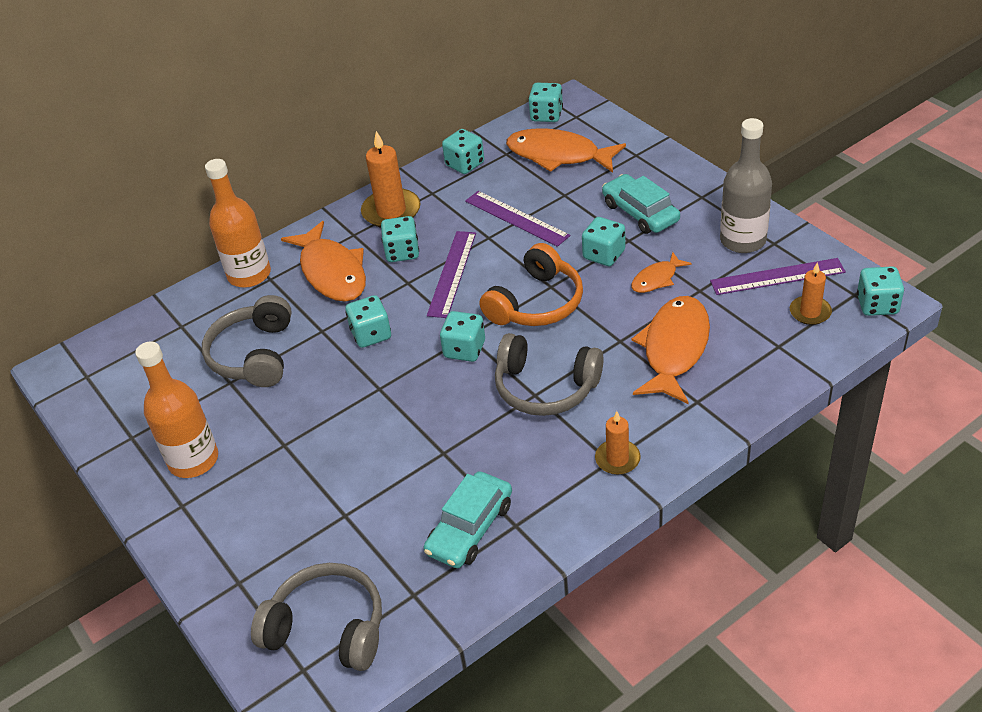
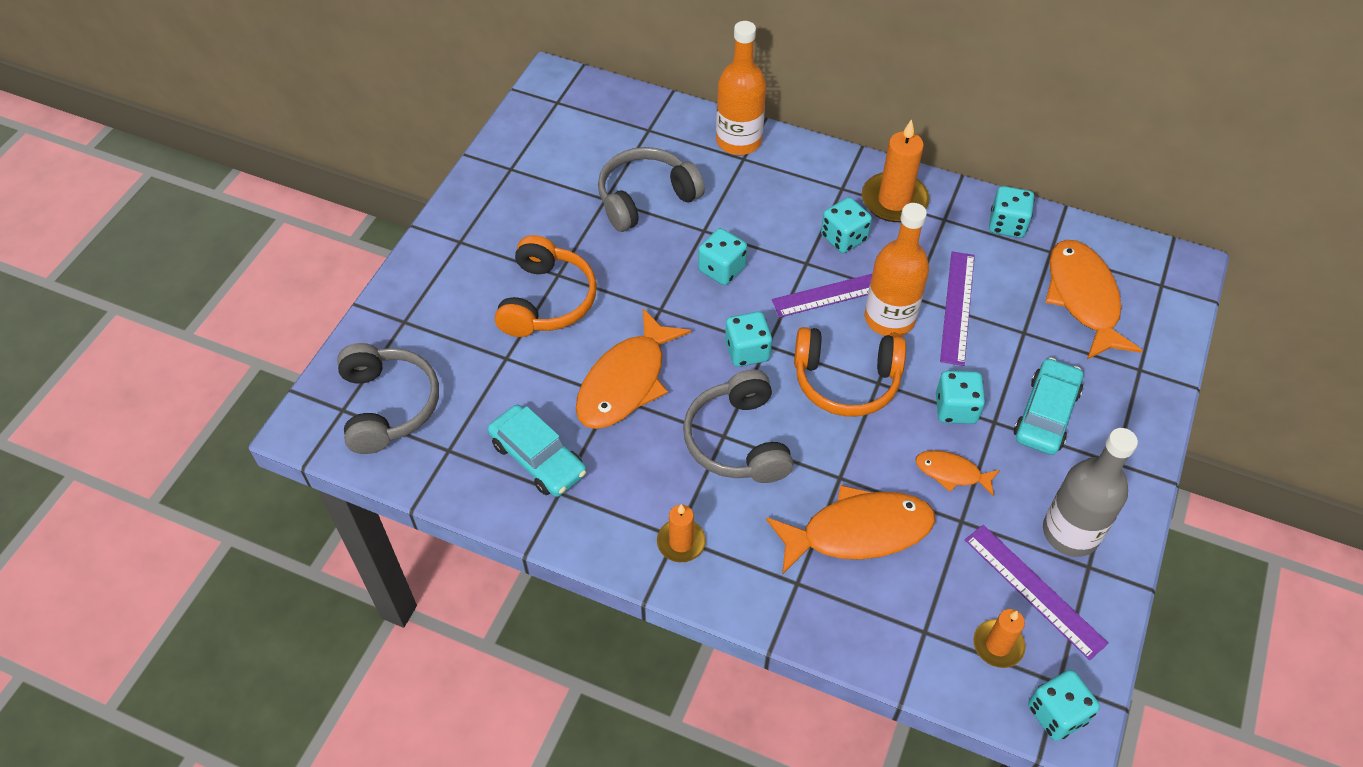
camera: 55 degrees right, 10 degrees up
(193, 460) = (509, 222): orange bottle -> orange bottle (889, 318)
(306, 463) = (547, 300): none -> orange headphones
(332, 272) = (781, 198): orange fish -> orange fish (626, 382)
(470, 528) = (538, 458): turquoise car -> turquoise car turned 135 degrees counterclockwise
(546, 115) = (1142, 257): turquoise dice -> none

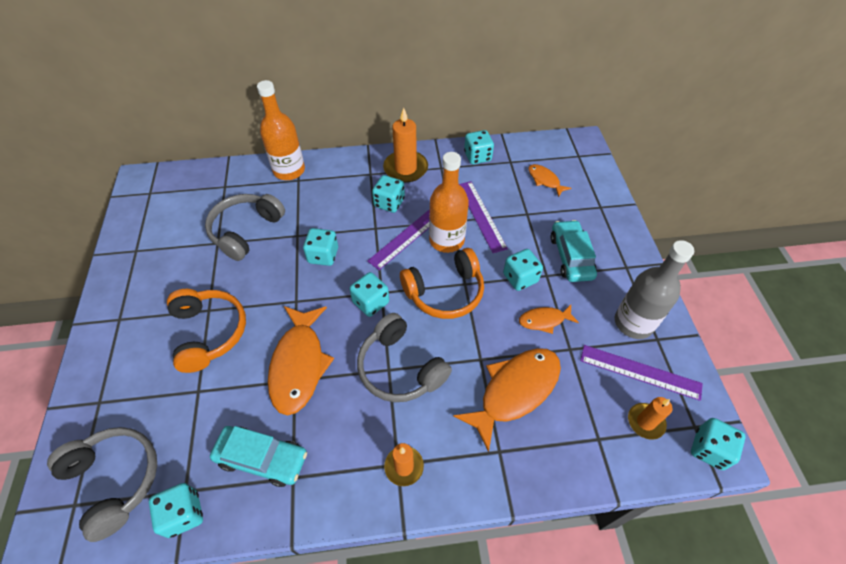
camera: 30 degrees left, 0 degrees up
(438, 471) = (184, 514): none -> turquoise dice
(1083, 298) = (545, 180): orange fish -> orange fish, size x0.52

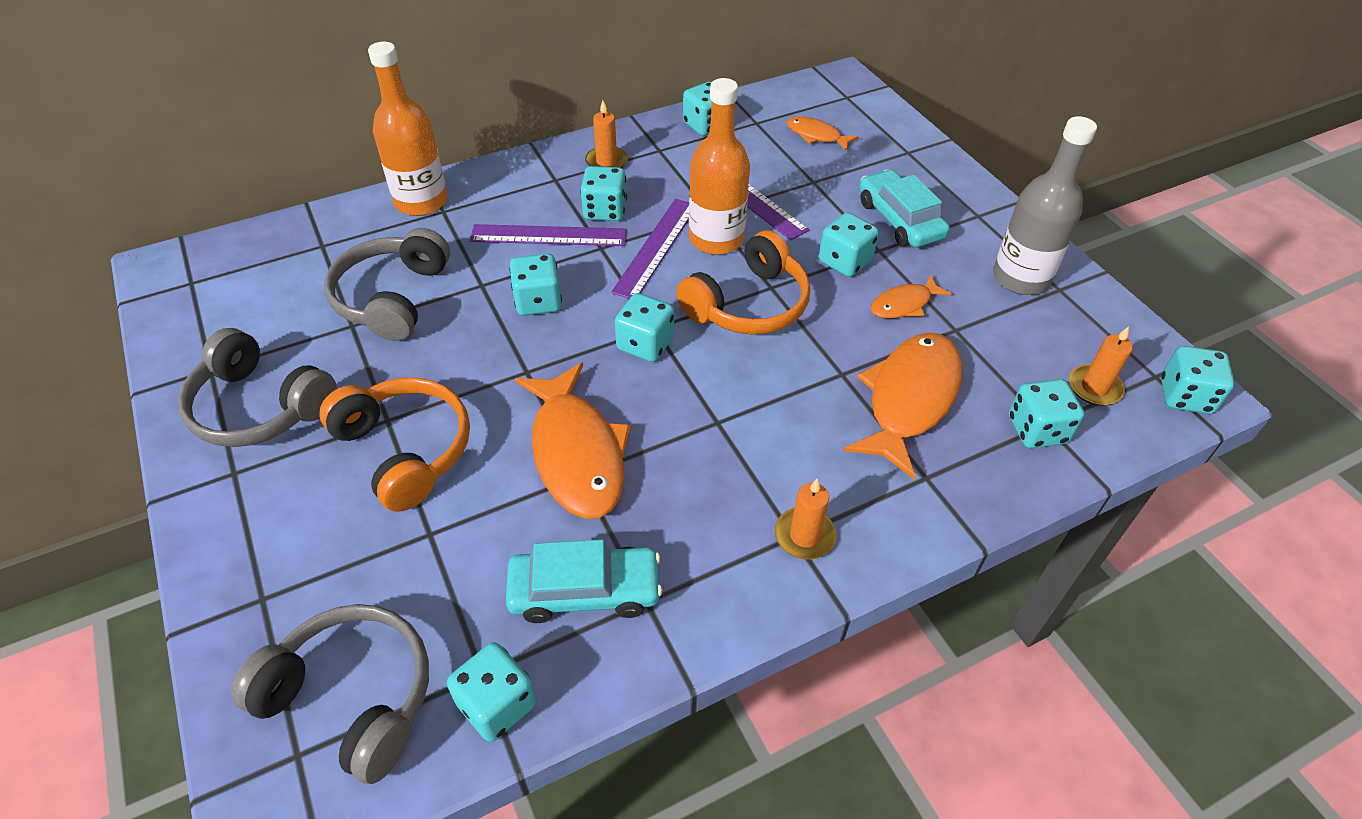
camera: 20 degrees left, 5 degrees down
(400, 368) = (733, 415): grey headphones -> grey headphones (259, 407)
(405, 168) = (606, 161): orange candle -> orange candle, size x0.60
(589, 441) = (1037, 430): none -> turquoise dice
(640, 372) = (1058, 333): purple ruler -> purple ruler (548, 236)

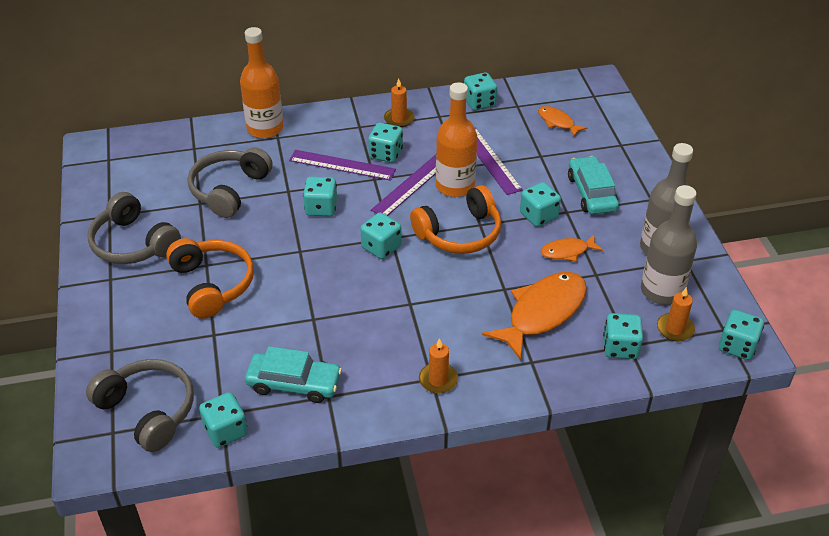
camera: 15 degrees right, 5 degrees down
(577, 453) = (315, 306): orange fish -> none
(1051, 337) = (662, 291): none -> grey bottle

